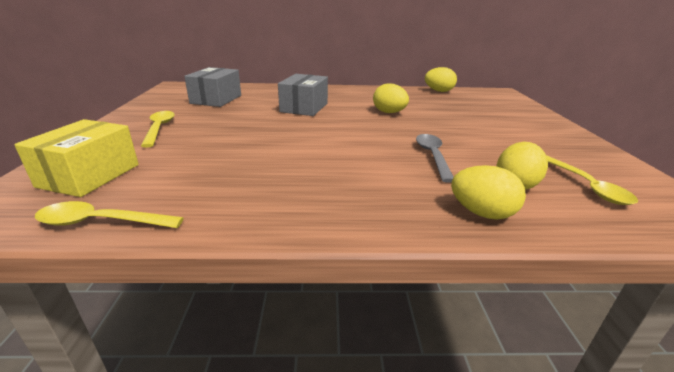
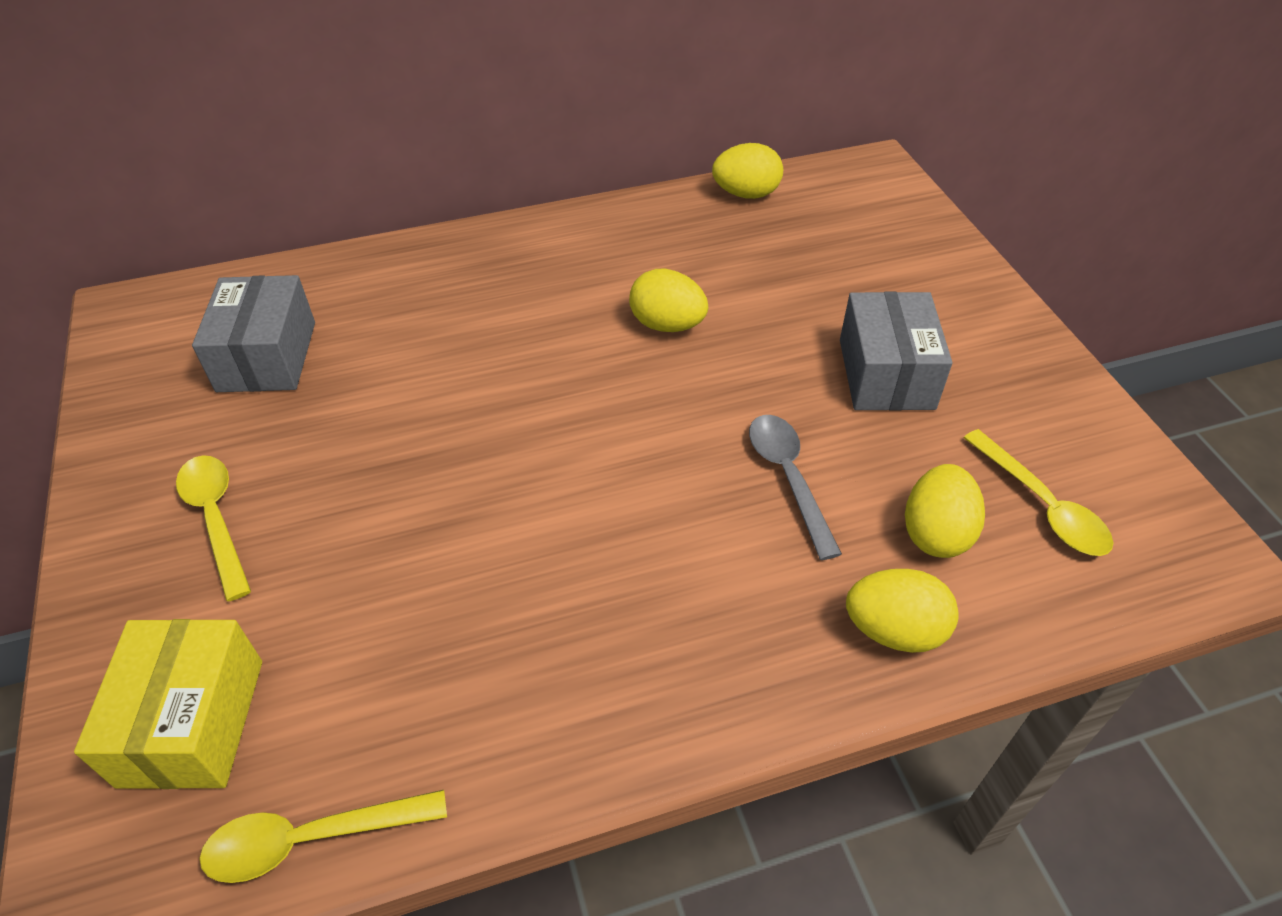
camera: 15 degrees left, 20 degrees up
(304, 107) = (483, 346): grey box -> grey box (886, 374)

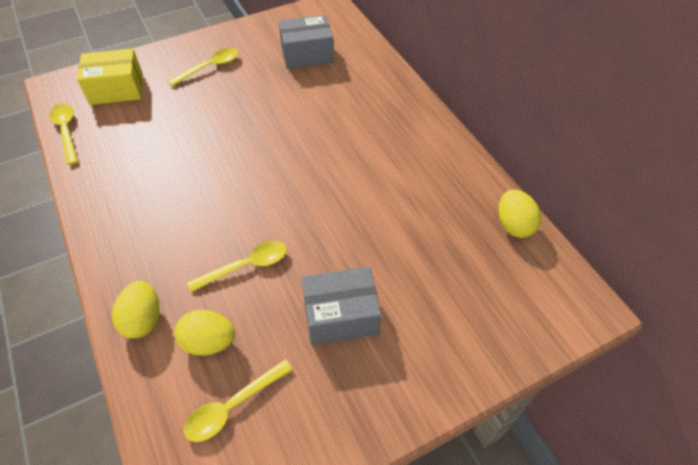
camera: 80 degrees right, 5 degrees up
(667, 325) = (363, 197): yellow egg -> none
(788, 478) = (246, 266): grey spoon -> yellow spoon

